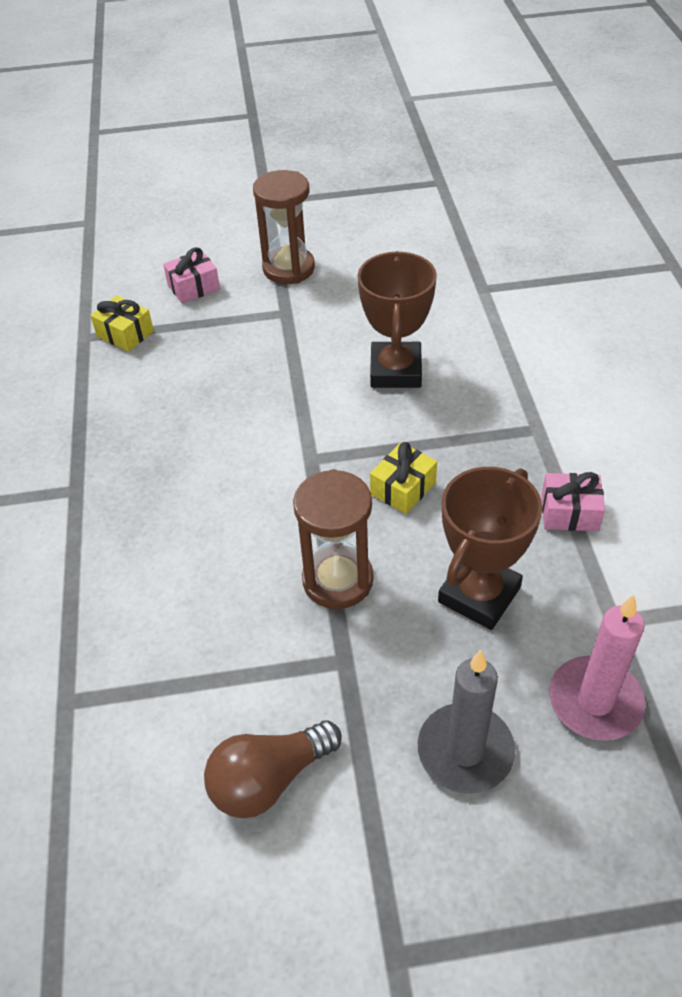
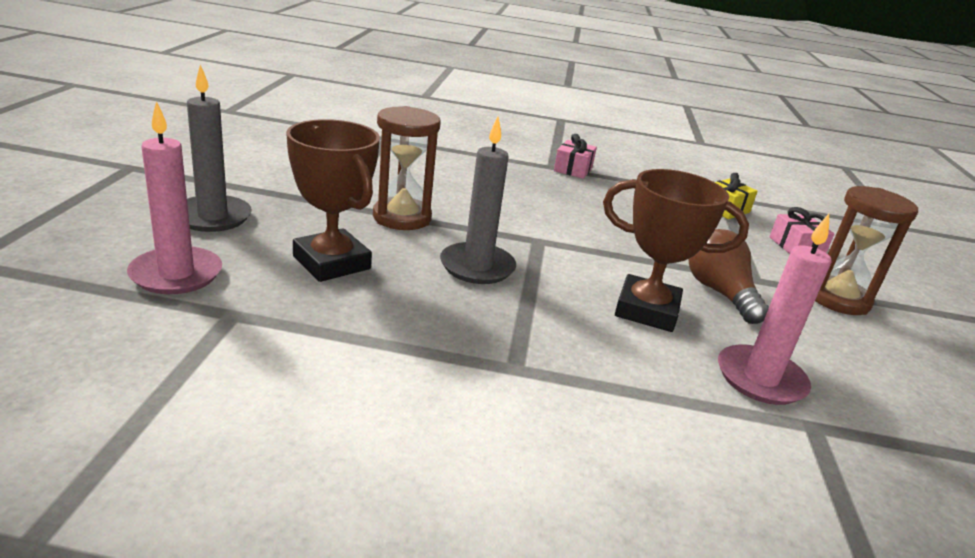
camera: 100 degrees right, 20 degrees down
(269, 779) = (276, 165): brown light bulb -> brown light bulb (720, 293)
(403, 488) = (477, 267): yellow gift -> grey candle
(447, 310) = (760, 379): none -> pink candle
(569, 512) = (379, 340): pink gift -> pink gift (573, 169)

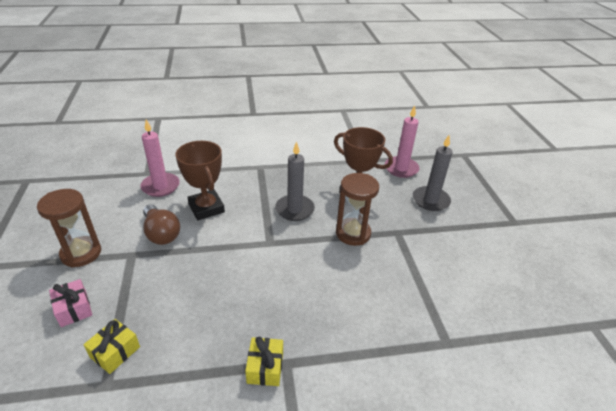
camera: 165 degrees right, 10 degrees up
(573, 169) = (265, 367): pink gift -> yellow gift
(646, 310) = (206, 208): brown trophy -> brown trophy turned 60 degrees clockwise

